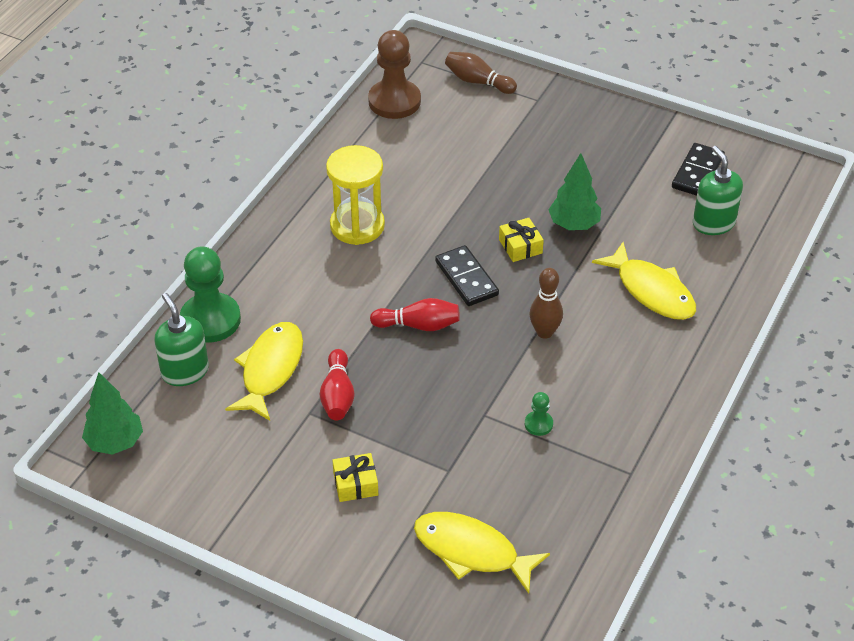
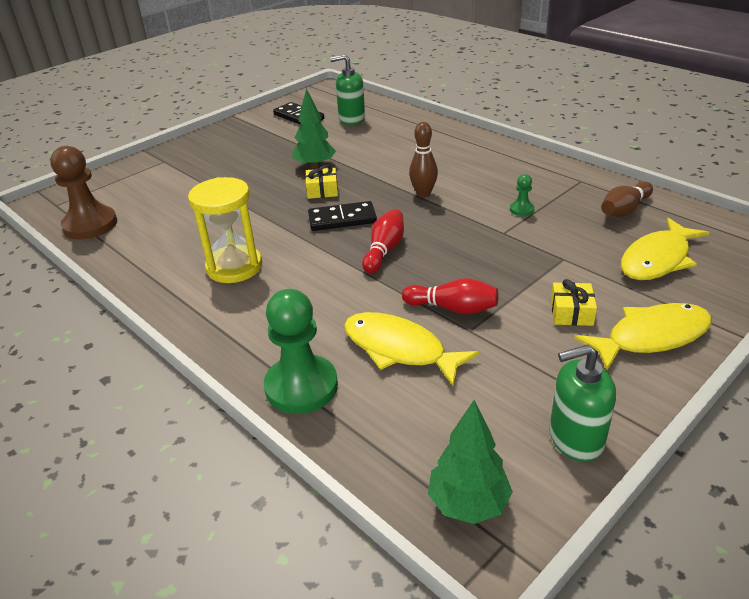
camera: 70 degrees left, 10 degrees down
(185, 371) = (372, 419): green soap dispenser -> green soap dispenser (575, 439)
(478, 82) = (113, 182): brown bowling pin -> brown bowling pin (624, 210)
(651, 291) = (403, 148): yellow fish -> yellow fish (651, 337)

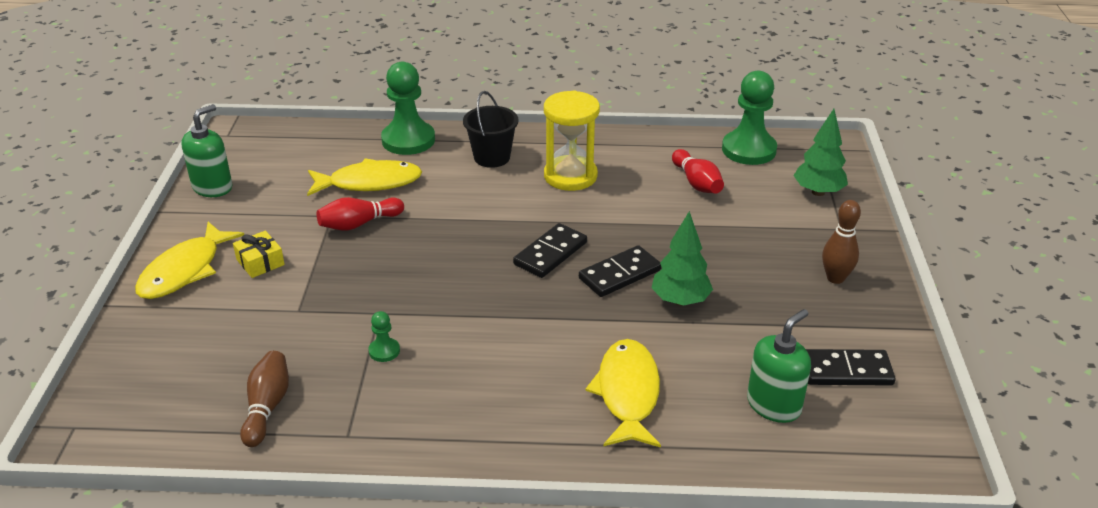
camera: 135 degrees right, 0 degrees up
(90, 225) = (748, 150): brown pawn -> green pawn
(260, 318) = (492, 157): none -> black bucket
(322, 190) = (619, 274): yellow gift -> black domino
(384, 250) = (470, 243): red bowling pin -> red bowling pin (696, 183)
(423, 193) = (511, 322): brown bowling pin -> brown bowling pin (835, 278)
(468, 503) = (257, 139): green tree -> green tree (818, 192)
(657, 259) = (204, 351): yellow fish -> yellow fish (627, 393)

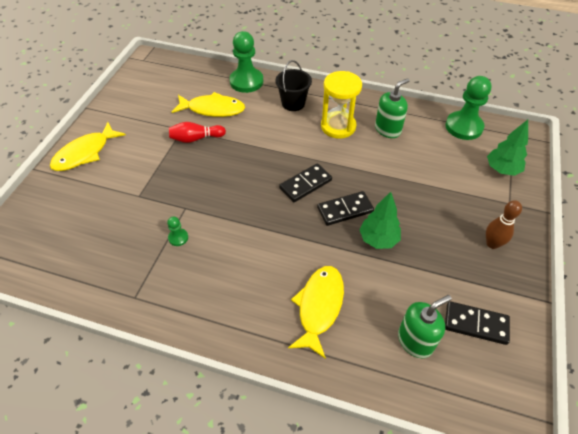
camera: 15 degrees right, 15 degrees up
(213, 187) = (121, 96): green soap dispenser -> green soap dispenser (388, 129)
(260, 262) = (129, 155): yellow gift -> none
(267, 407) = (96, 264): brown bowling pin -> none
(696, 183) = (419, 147): red bowling pin -> none

